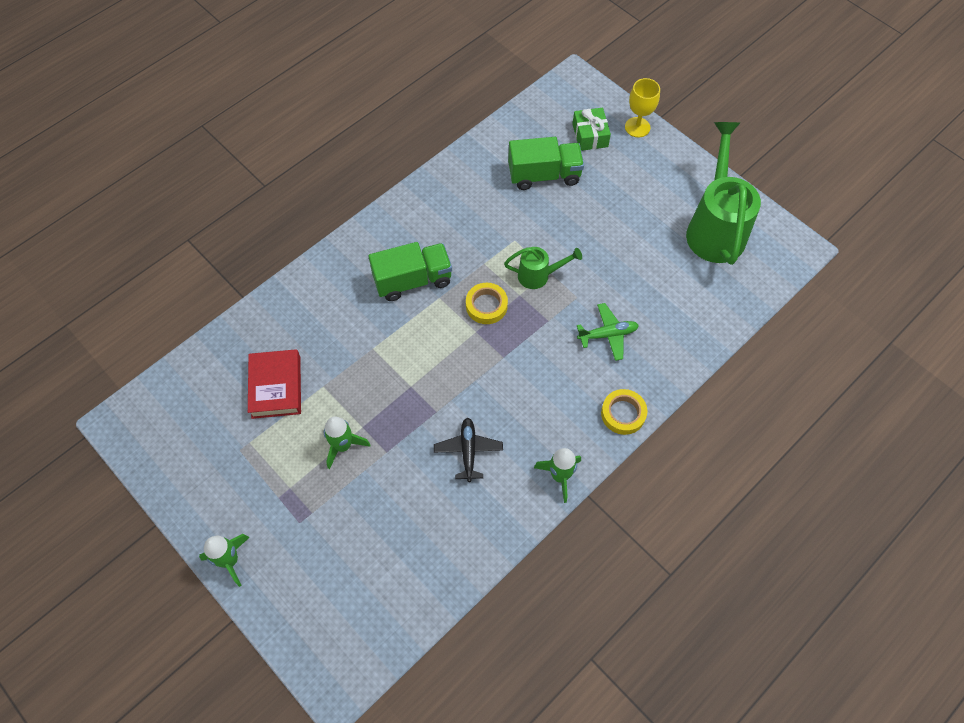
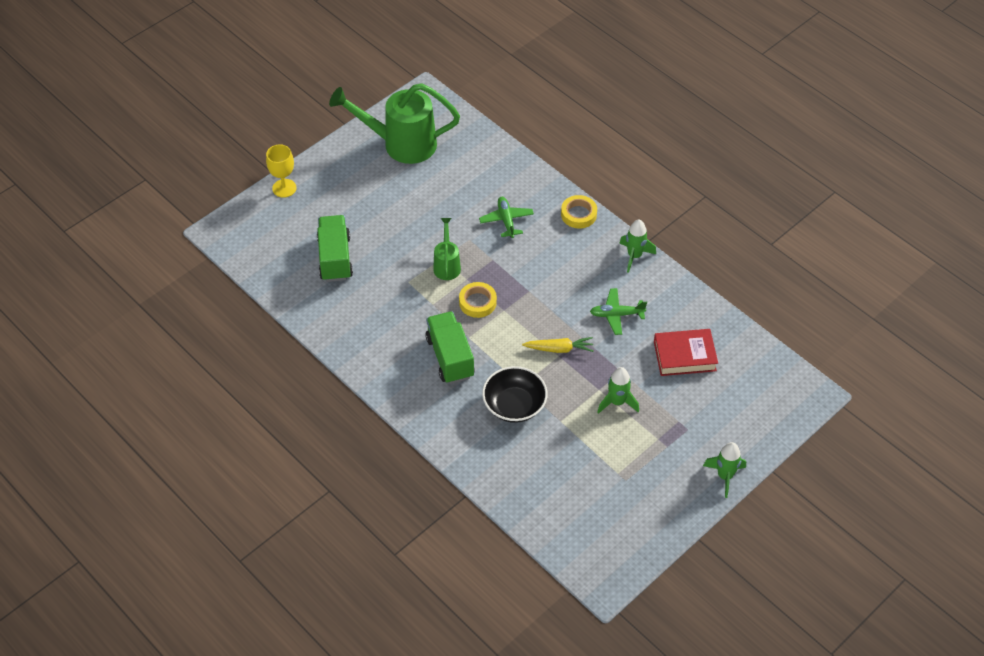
camera: 90 degrees left, 10 degrees down
(276, 387) = (562, 457): red book -> red book (684, 356)
(347, 341) = (514, 405): none -> black bowl
(420, 387) = (559, 349): none -> yellow carrot
(468, 451) = (616, 315): black plane -> green plane
(590, 135) = (290, 223): green gift -> none

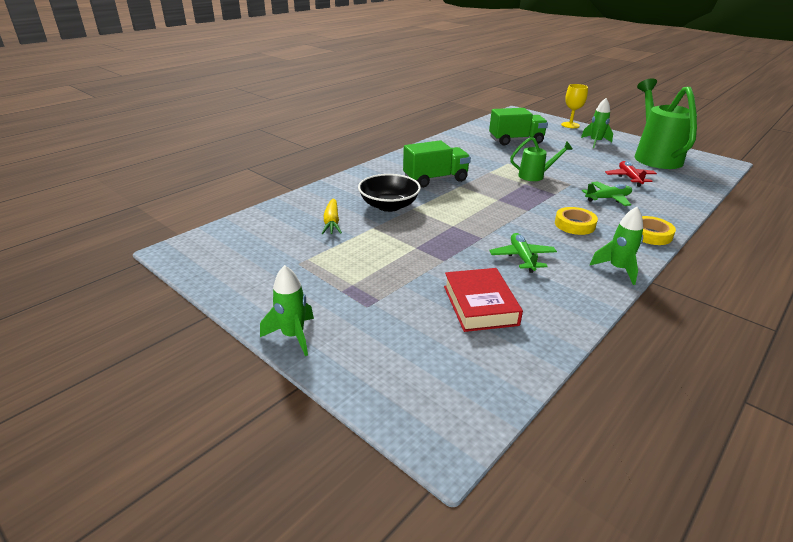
camera: 85 degrees right, 20 degrees down
(458, 186) = (629, 178): none -> red plane
(477, 302) = (500, 188): yellow tape -> yellow tape (574, 224)
(559, 349) = (461, 226): yellow carrot -> yellow carrot (332, 222)
(617, 402) = (400, 258): green rocket -> green rocket (595, 142)

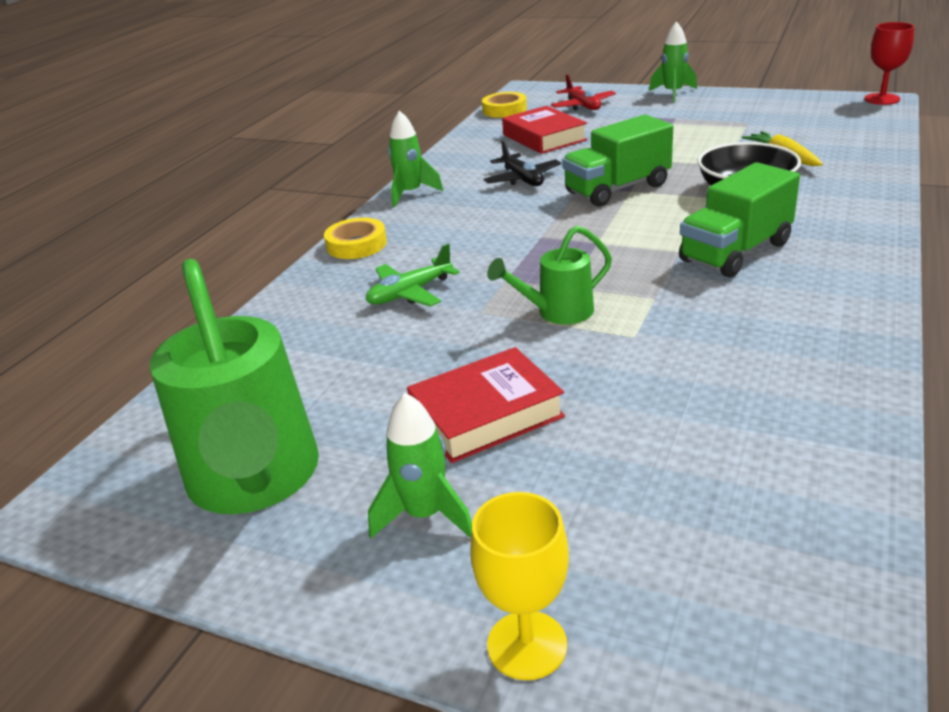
camera: 165 degrees right, 0 degrees up
(168, 253) = (882, 99): none -> red goblet
(516, 140) = (671, 444): green truck -> green truck (617, 189)
(522, 257) = (522, 179): green plane -> black plane
(574, 156) = (486, 414): none -> red book
(574, 224) = (465, 232): yellow tape -> yellow tape (504, 110)
(629, 178) = (355, 363): red plane -> red plane (583, 106)

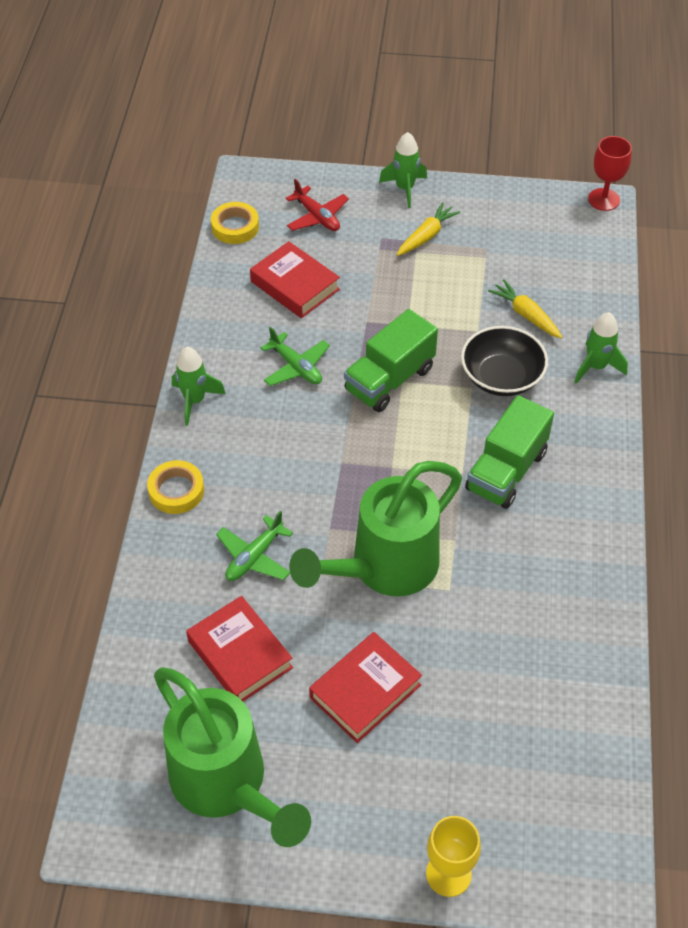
camera: 20 degrees left, 20 degrees up
(347, 365) = (240, 654): none -> red book
(425, 515) = (356, 791): green rocket -> green rocket (596, 367)
(522, 179) = (296, 367): black plane -> green plane
(557, 312) = (384, 568): green watering can -> green watering can, size x1.99
(686, 115) = (426, 236): none -> yellow carrot

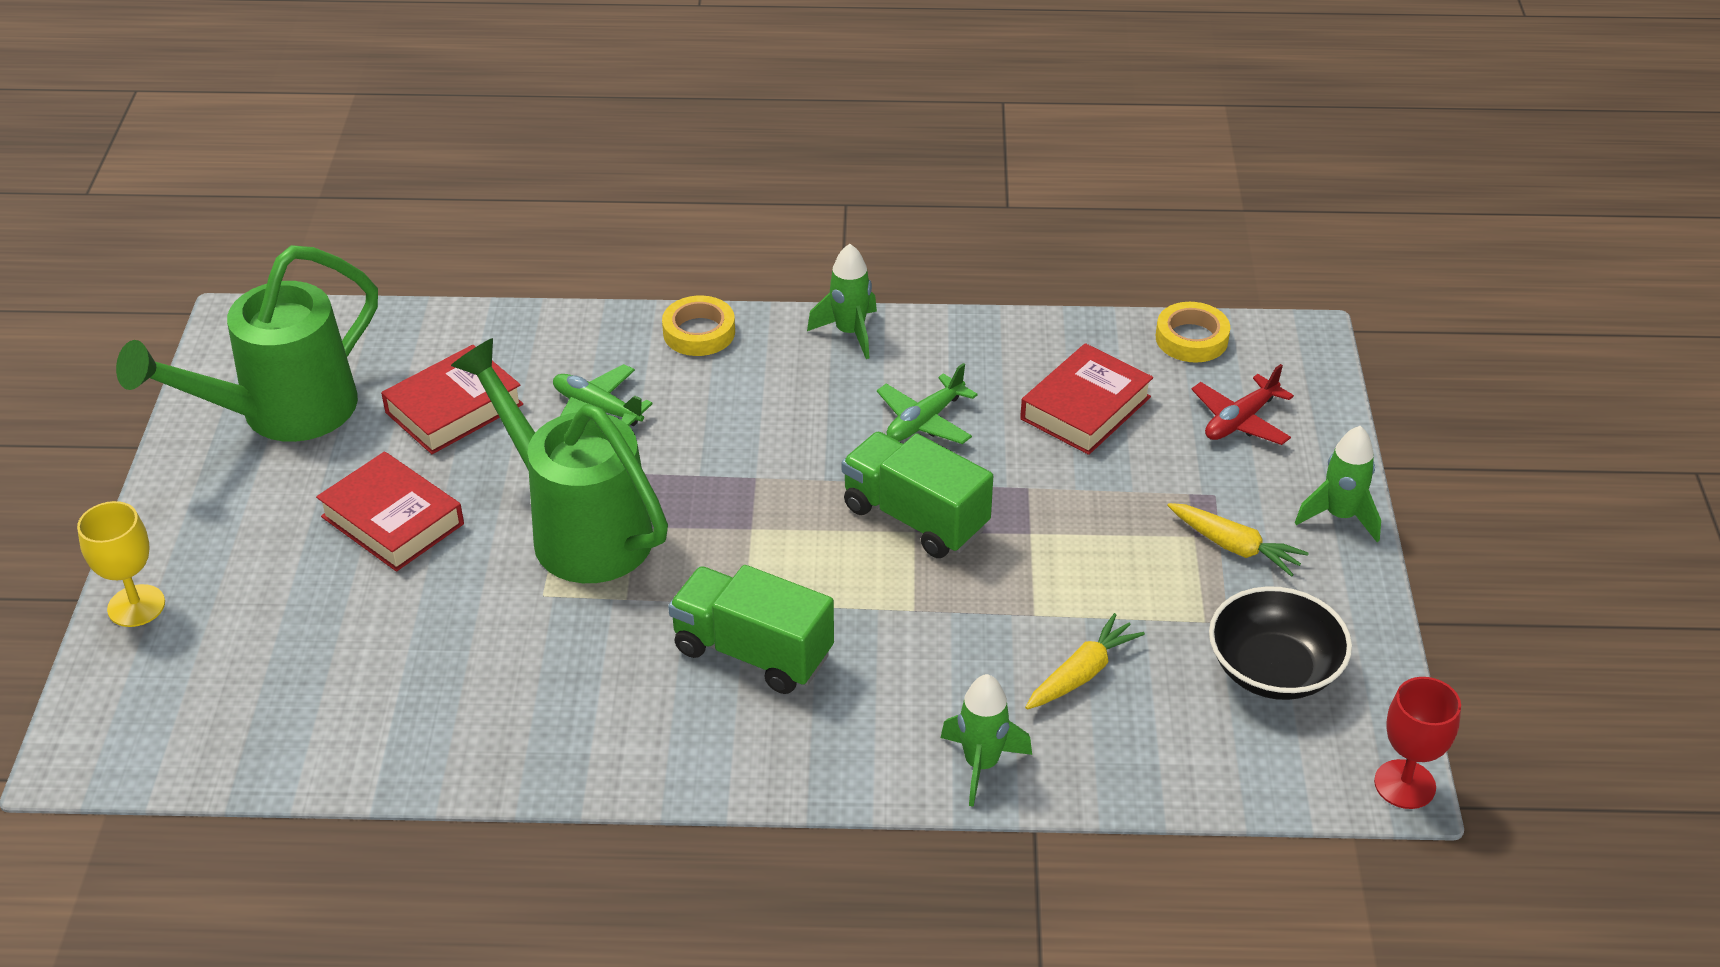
camera: 85 degrees right, 10 degrees down
(501, 377) = (939, 644): black bowl -> black bowl (1273, 670)

